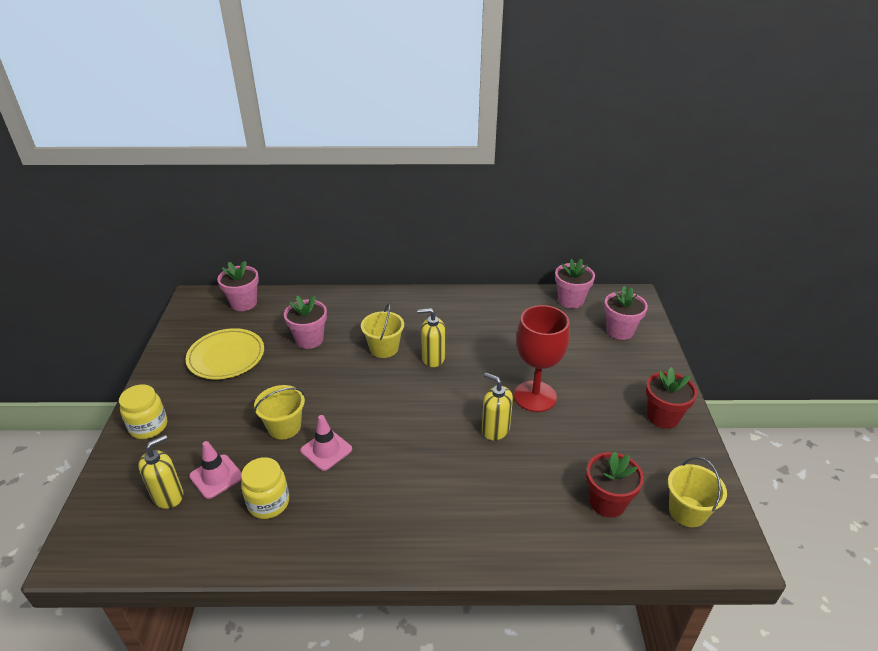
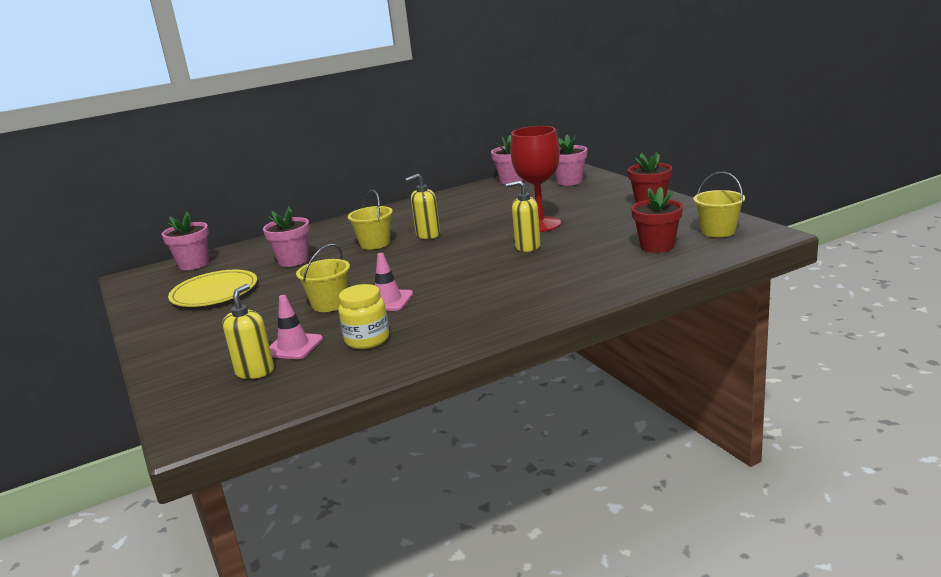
camera: 25 degrees left, 15 degrees down
(148, 427) = (178, 349): yellow jar -> none

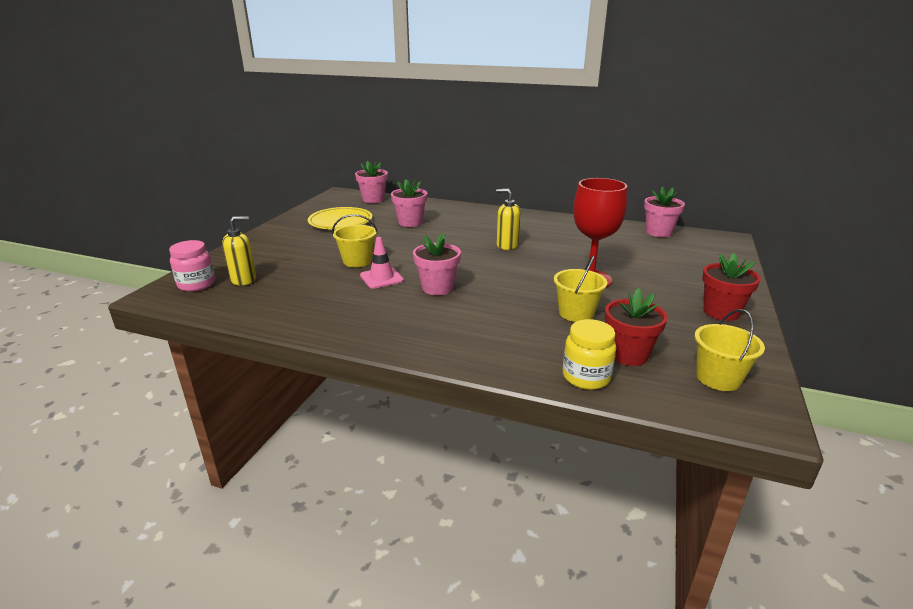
camera: 45 degrees right, 5 degrees up
(212, 402) = (196, 284): none -> pink jar
(293, 346) = (286, 276): pink traffic cone -> none
(367, 340) = (314, 297): yellow jar -> yellow jar (586, 377)
(375, 244) = (468, 235): yellow bucket -> yellow bucket (576, 313)
(527, 247) = (539, 292): yellow soap dispenser -> none
(569, 181) = (700, 255): pink flower pot -> pink flower pot (437, 288)

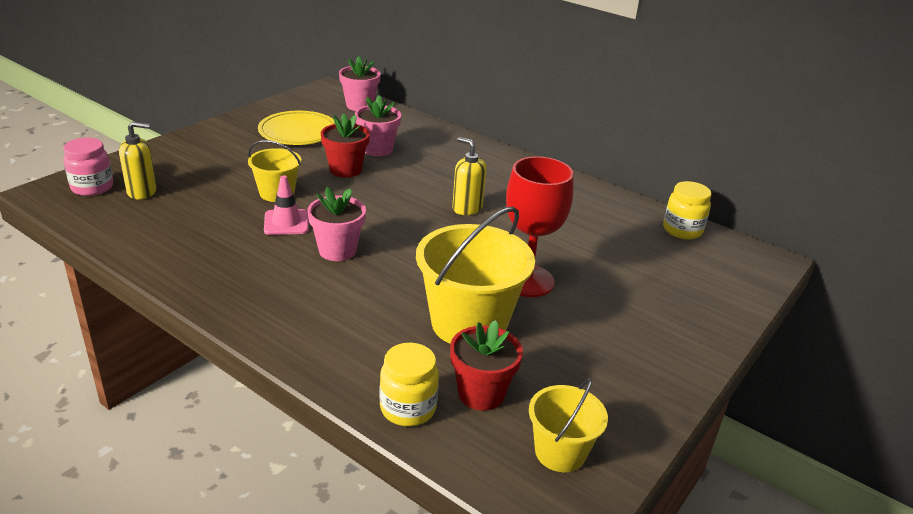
camera: 15 degrees right, 5 degrees up
(576, 313) = (469, 323): yellow bucket -> yellow bucket, size x1.78
(658, 232) = (682, 230): pink flower pot -> yellow jar
(721, 312) = (651, 367): red flower pot -> red flower pot (345, 170)

